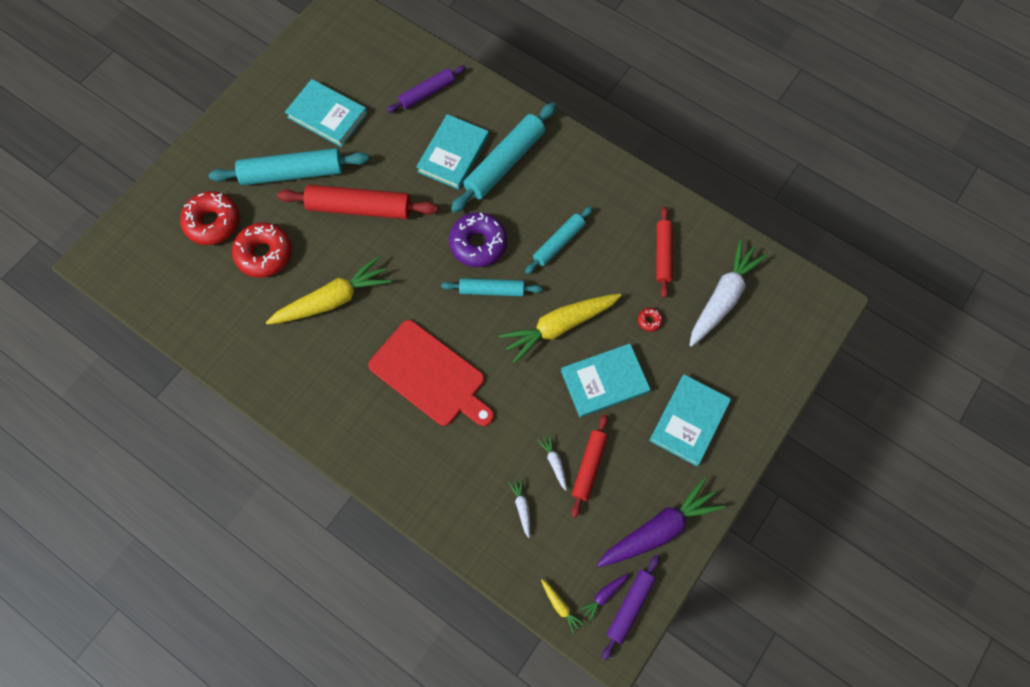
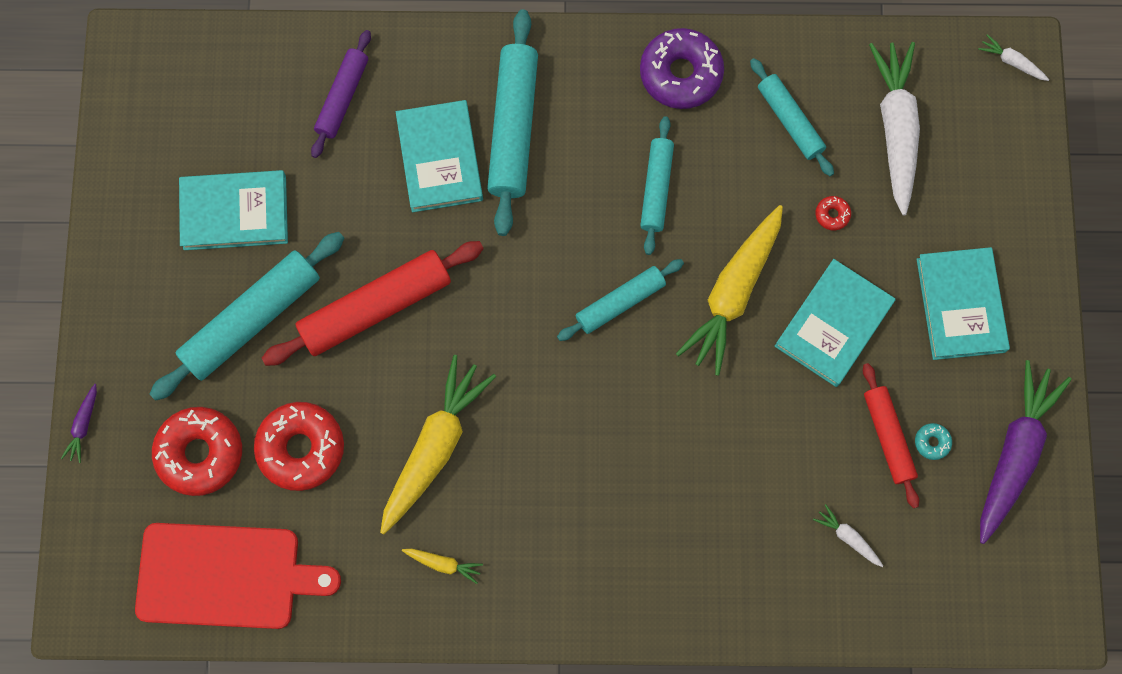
camera: 35 degrees left, 5 degrees up
(430, 375) = (626, 458): red cutting board -> red cutting board (225, 576)
(478, 243) = (559, 255): purple donut -> purple donut (680, 74)
(554, 462) = (846, 460): white carrot -> white carrot (1012, 62)
(560, 606) = (970, 616): yellow carrot -> yellow carrot (443, 564)
(604, 595) = (1008, 570): purple carrot -> purple carrot (84, 425)
(613, 487) = (932, 442): none -> turquoise donut
(630, 606) = (1044, 562): purple rolling pin -> none
(663, 254) = (790, 121): red rolling pin -> turquoise rolling pin

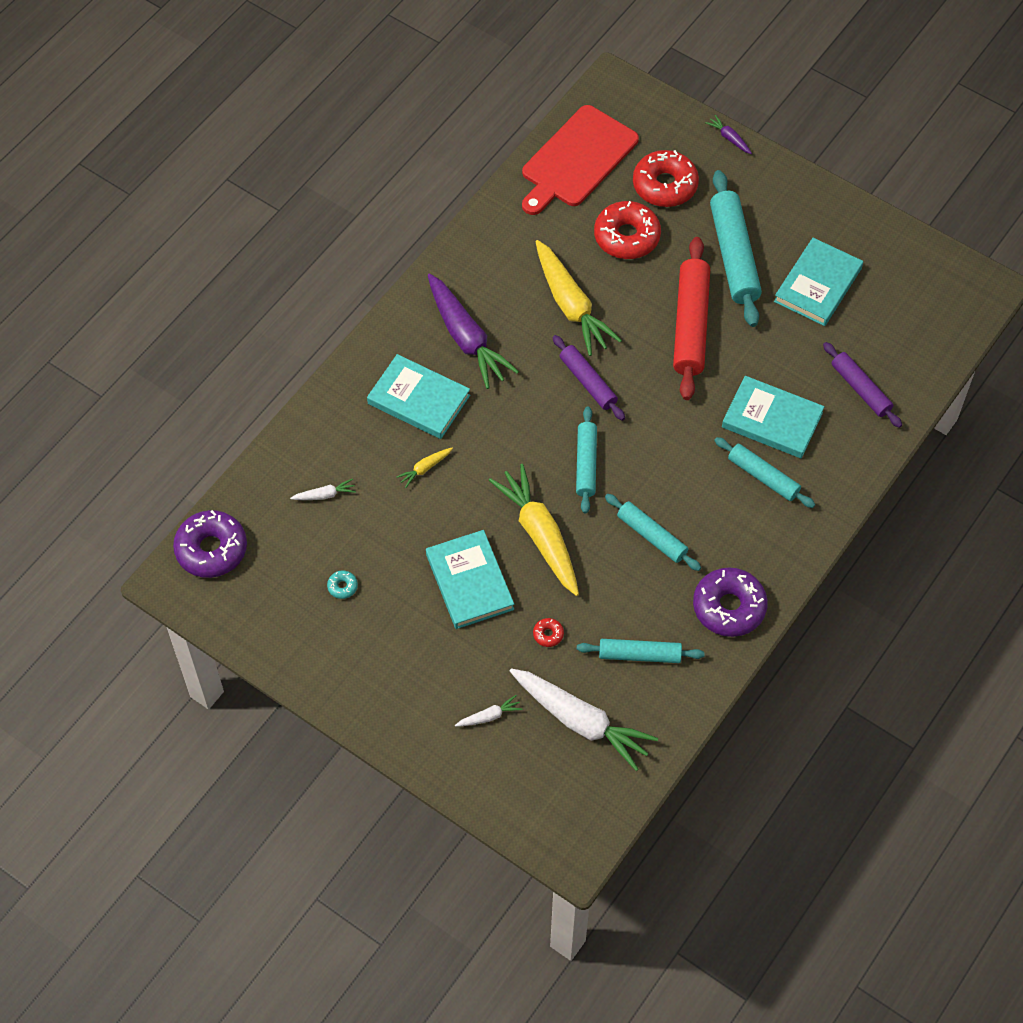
camera: 125 degrees right, 15 degrees down
(443, 564) = (493, 269): yellow carrot -> yellow carrot (425, 468)
(513, 128) = (763, 477): turquoise rolling pin -> turquoise rolling pin, size x0.61
(520, 365) = (588, 382): none -> purple rolling pin
(888, 437) = (368, 563): red rolling pin -> none
(960, 305) = (419, 672): turquoise book -> turquoise book (418, 399)
(994, 606) = (211, 549): none -> purple donut
(1012, 62) = (573, 843): white carrot -> white carrot (489, 716)
(1014, 454) = (293, 632): purple carrot -> purple carrot (466, 338)

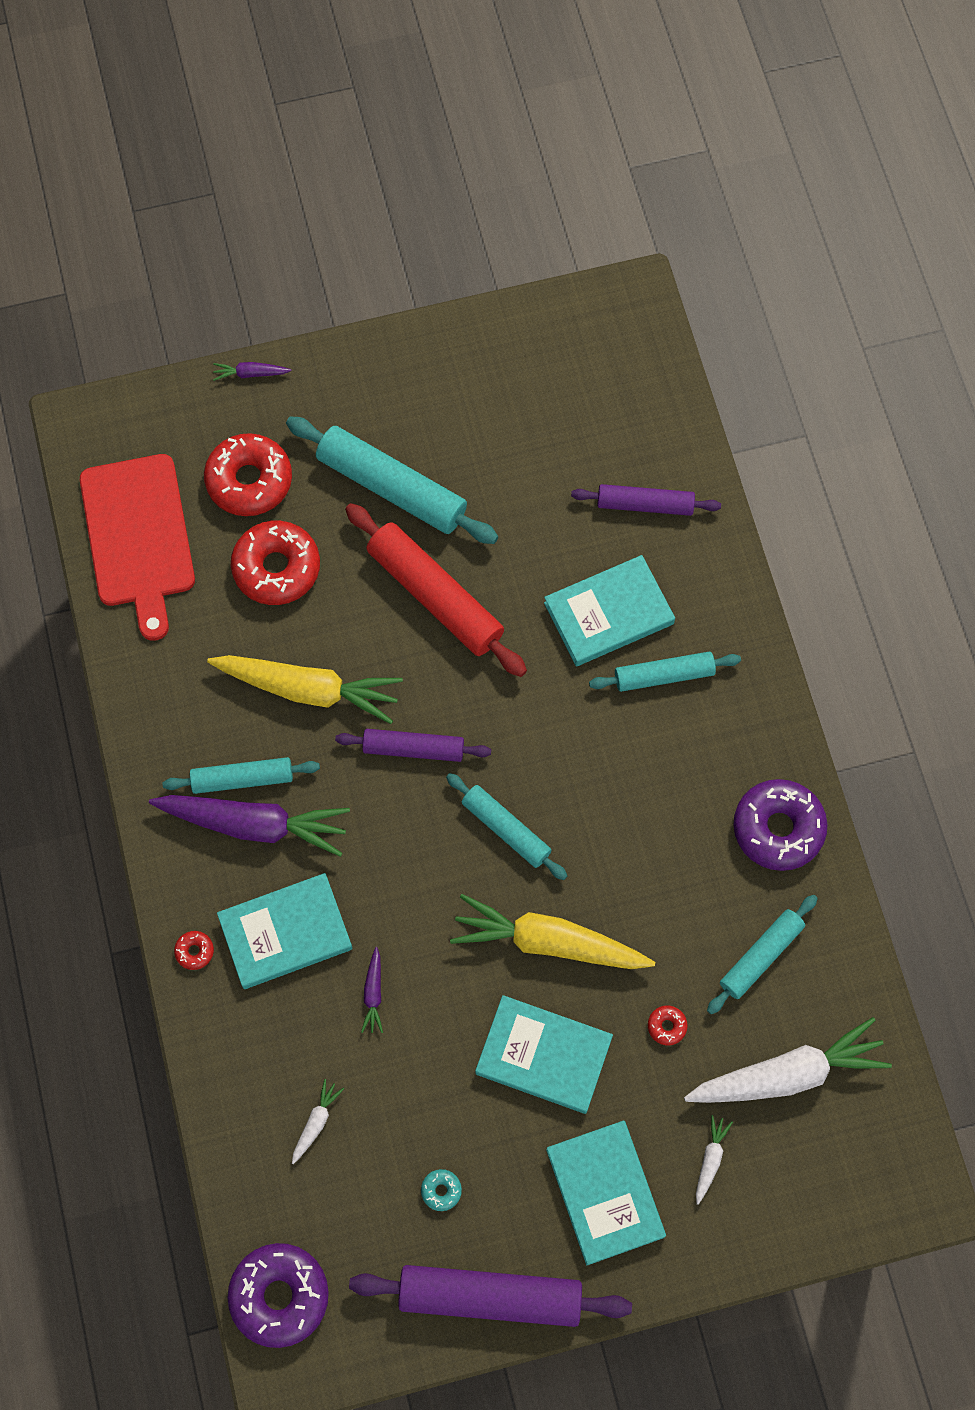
camera: 50 degrees left, 10 degrees up
(304, 657) = (490, 1297): none -> purple rolling pin
(366, 364) = (194, 951): none -> red donut
(425, 468) = (373, 993): yellow carrot -> purple carrot
(652, 536) = (641, 835): turquoise rolling pin -> turquoise rolling pin (242, 779)
(818, 285) = (495, 441): turquoise book -> turquoise book (605, 1193)

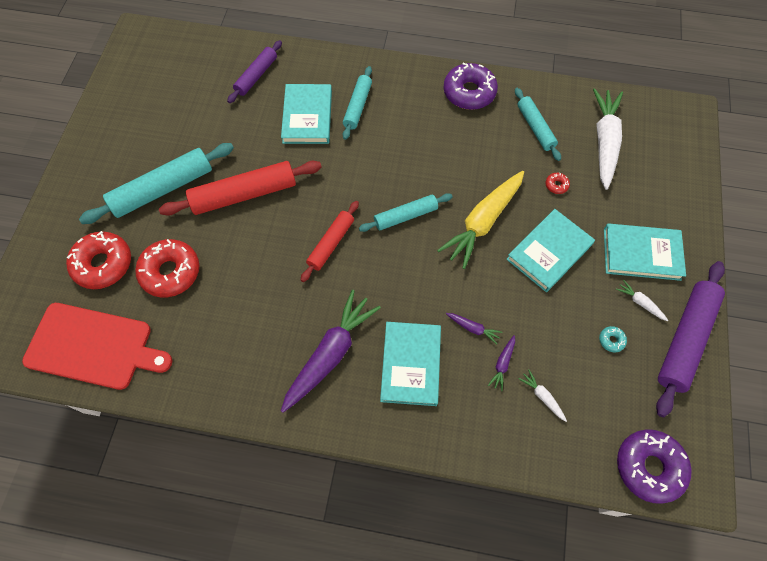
camera: 65 degrees left, 5 degrees down
(194, 951) = (397, 427): red donut -> none
(242, 779) = (296, 349): turquoise rolling pin -> none
(250, 374) = (34, 235): purple carrot -> purple carrot (502, 364)
(308, 689) = (260, 286): yellow carrot -> none
(413, 748) = (331, 244): purple rolling pin -> red rolling pin
(710, 1159) = (639, 195): white carrot -> white carrot (640, 302)

